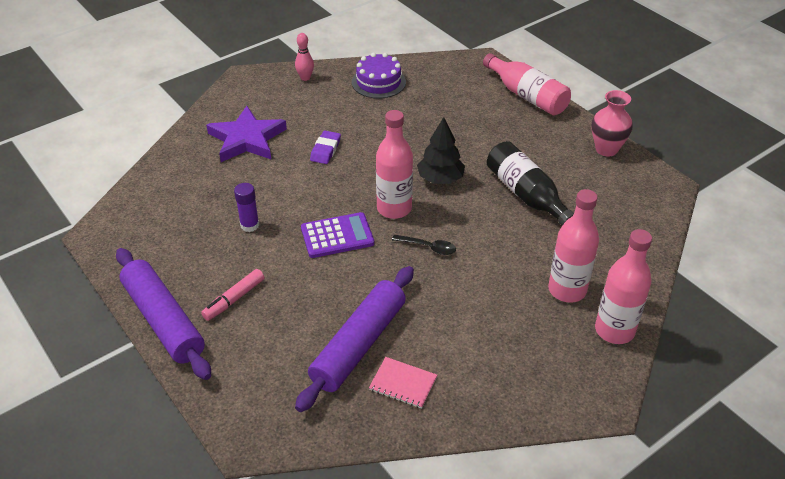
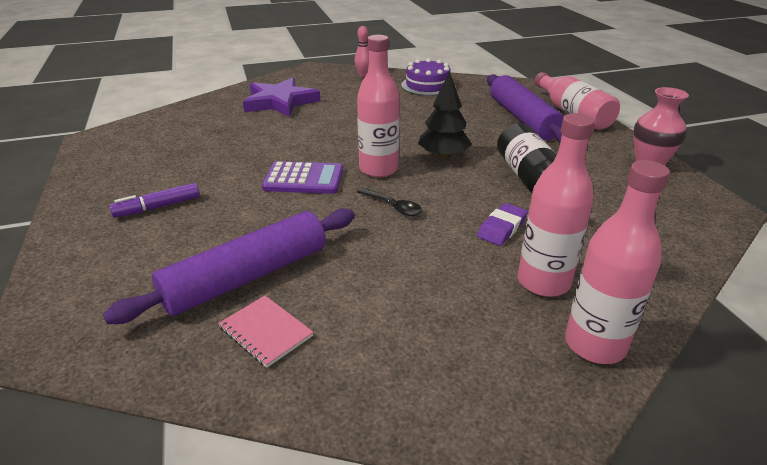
camera: 20 degrees right, 10 degrees down
(163, 320) = (76, 209): purple rolling pin -> purple rolling pin (523, 119)
(234, 299) = (158, 207): pink marker -> purple marker
(249, 225) = (228, 156): purple glue stick -> none
(325, 150) = (344, 119): purple eraser -> purple eraser (502, 228)

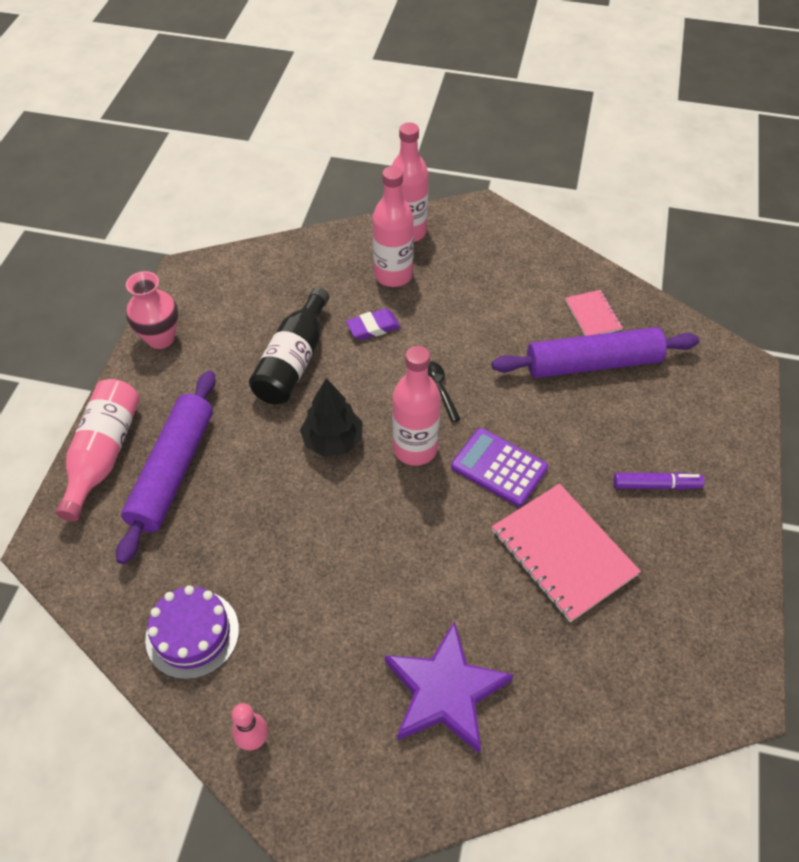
camera: 150 degrees left, 20 degrees up
(230, 156) = (563, 553): none -> pink notebook

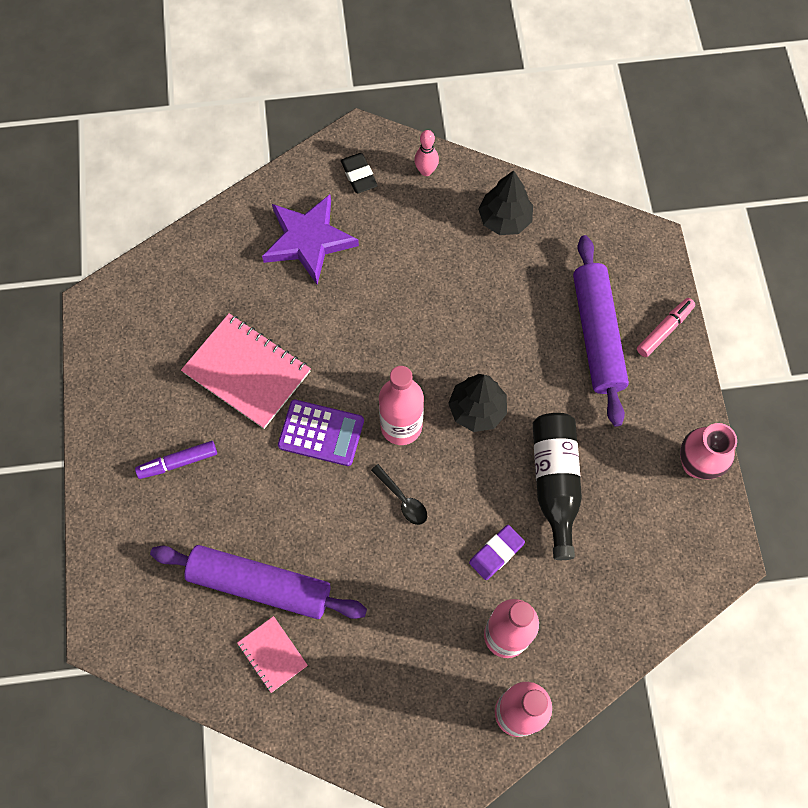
camera: 160 degrees right, 15 degrees up
(104, 454) = (664, 330): pink bottle -> pink marker
(192, 634) = (504, 219): purple cake -> black tree
(345, 767) = (359, 175): none -> black eraser
(593, 363) = (260, 585): purple rolling pin -> purple rolling pin turned 45 degrees clockwise

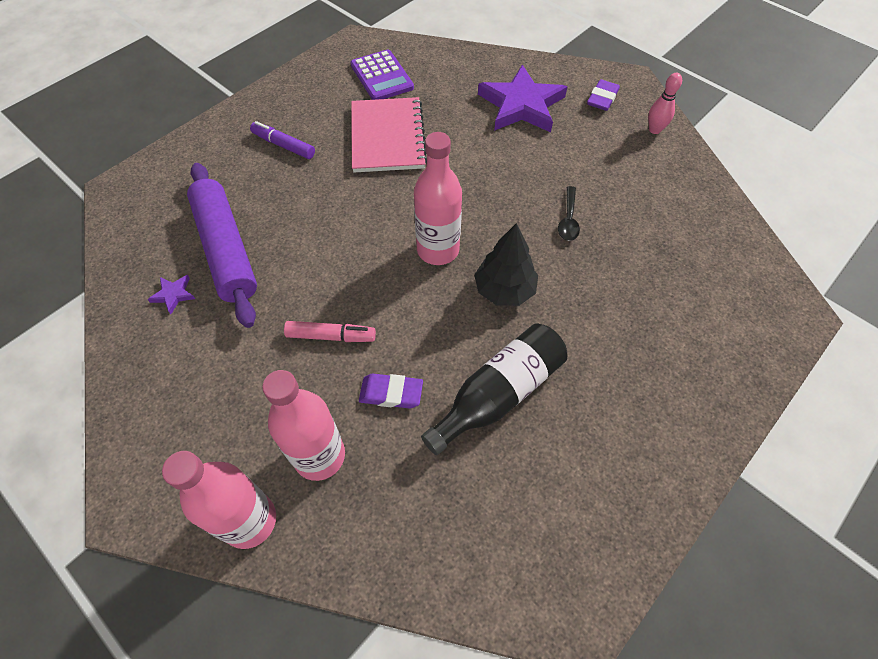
camera: 50 degrees right, 10 degrees down
(272, 654) = (173, 294): pink notebook -> purple star
(321, 433) = (382, 206): purple calculator -> purple calculator (382, 76)
(359, 175) = (602, 98): black eraser -> purple eraser
(402, 499) = (377, 292): black spoon -> black spoon (568, 220)
(504, 219) = (680, 199): black tree -> none
(597, 335) = (666, 330): purple rolling pin -> none
(664, 330) = (734, 381): pink marker -> pink marker (331, 336)
(696, 464) = (642, 508): pink vase -> none

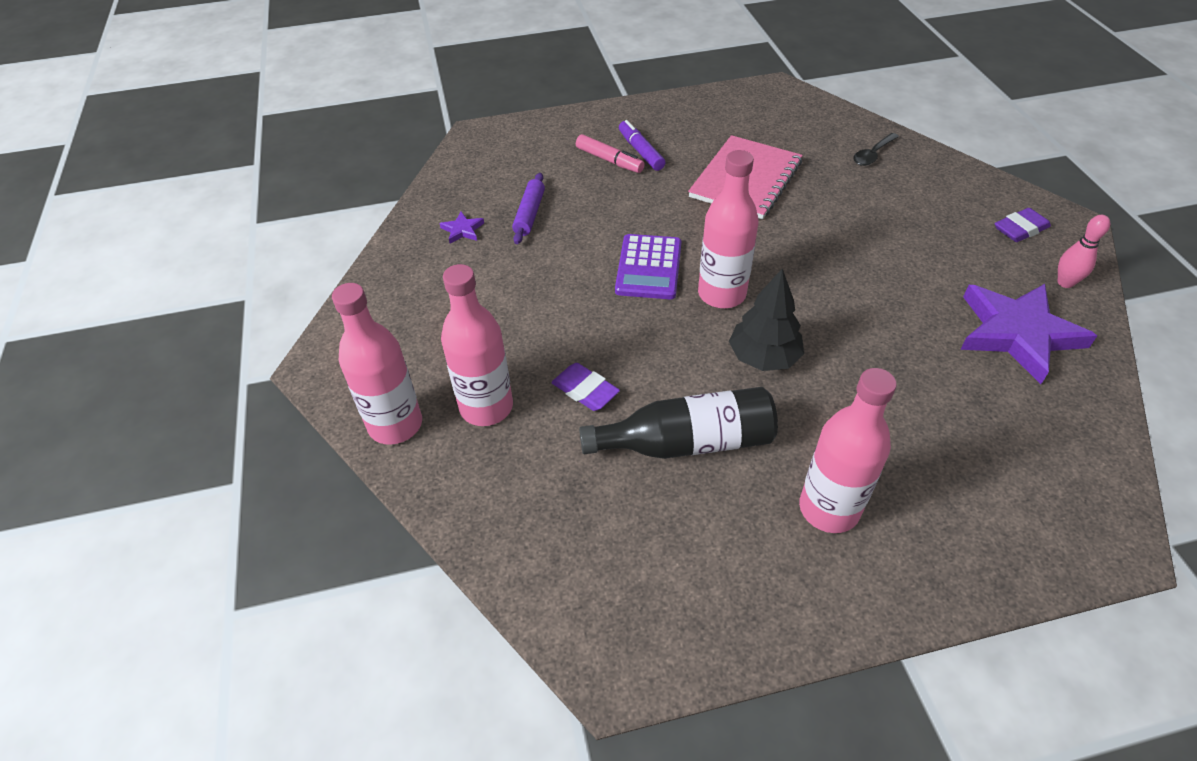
camera: 35 degrees right, 10 degrees down
(226, 250) = (529, 214): purple rolling pin -> purple rolling pin, size x0.50
(331, 336) = (567, 320): pink marker -> pink marker (609, 160)
(382, 76) = (780, 126): purple calculator -> purple calculator (648, 267)
(521, 105) = (915, 202): purple star -> purple star (1017, 333)
(568, 220) = (885, 326): black spoon -> black spoon (872, 155)
(627, 390) = (829, 509): none -> pink bottle

